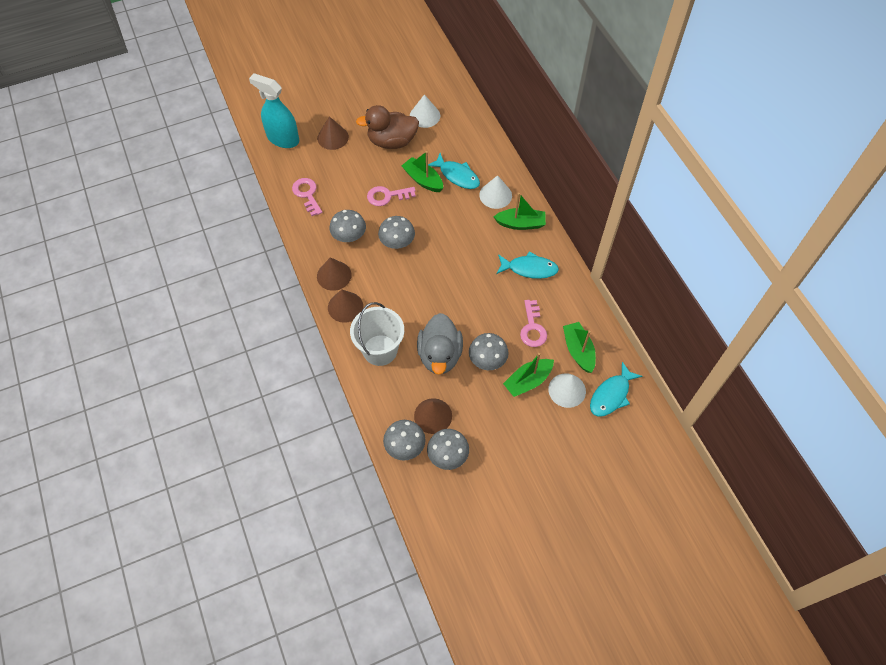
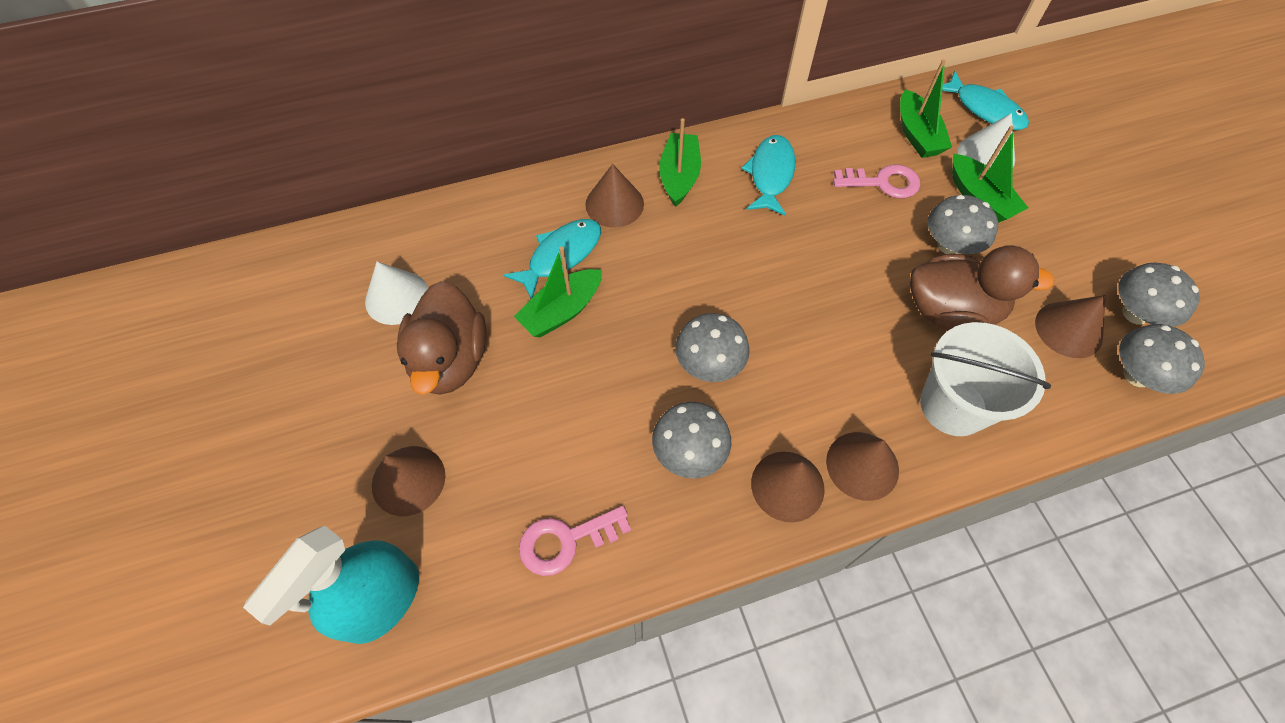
camera: 85 degrees left, 0 degrees up
(387, 196) = (593, 376): pink key -> none
(440, 355) = (950, 311): grey duck -> brown duck
(495, 195) = (614, 204): white cone -> brown cone
(578, 350) = (917, 135): green boat -> green boat turned 90 degrees counterclockwise

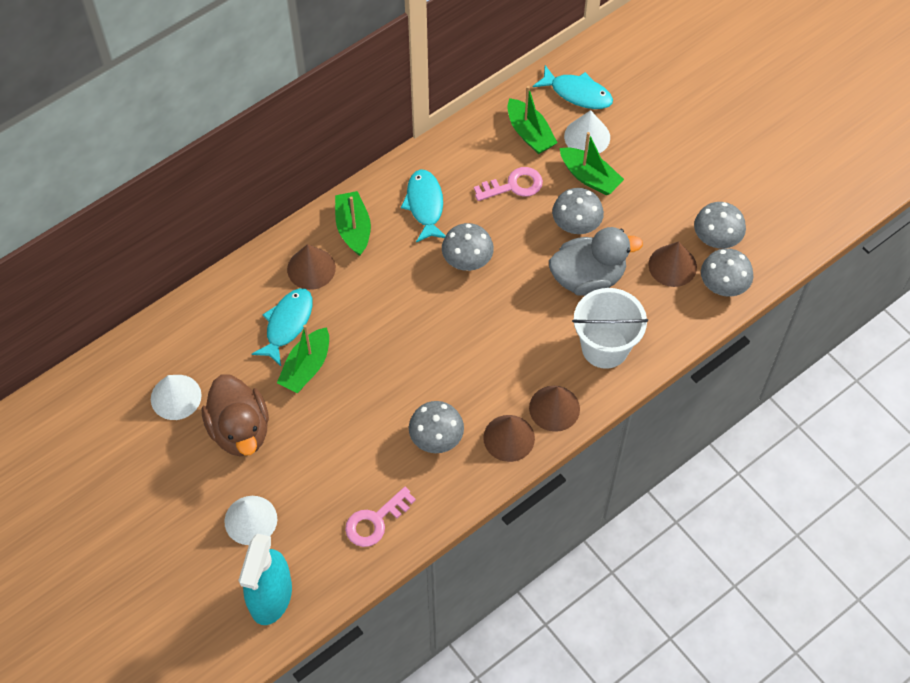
camera: 20 degrees left, 0 degrees up
(408, 480) = (250, 520): brown cone -> white cone
(709, 364) = (429, 372): grey mushroom -> grey mushroom (467, 260)
(950, 311) = (588, 277): brown duck -> grey duck

